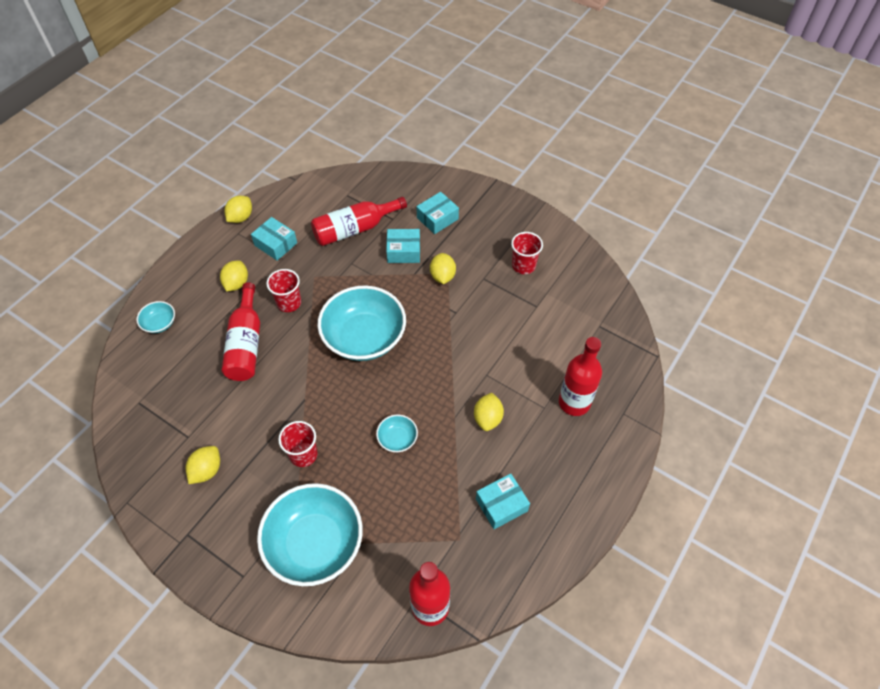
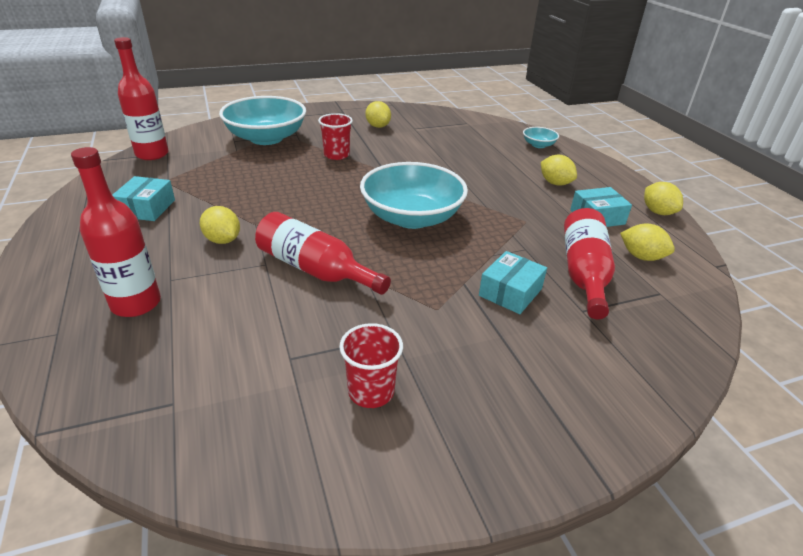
camera: 125 degrees right, 20 degrees down
(246, 344) = (475, 167): red bottle -> red bottle (315, 269)
(289, 303) = (502, 197): red cup -> none
(397, 439) = (284, 191): turquoise bowl -> none
(437, 218) = (552, 352): turquoise box -> none
(442, 276) = (436, 302): yellow lemon -> yellow lemon (641, 257)

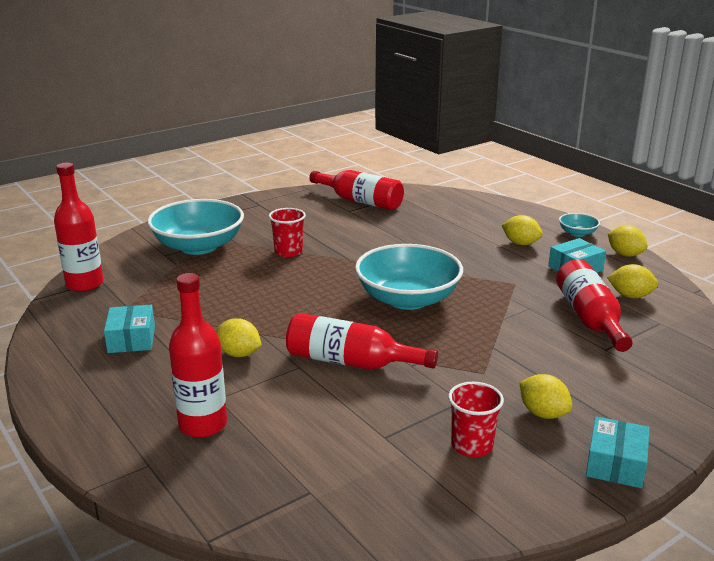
camera: 15 degrees left, 10 degrees down
(378, 126) = (309, 214): yellow lemon -> yellow lemon (543, 413)
(430, 121) = (360, 201): none -> red bottle
(510, 292) = (537, 346): turquoise box -> turquoise box (615, 464)
(538, 145) = (483, 208): turquoise bowl -> turquoise bowl (577, 233)

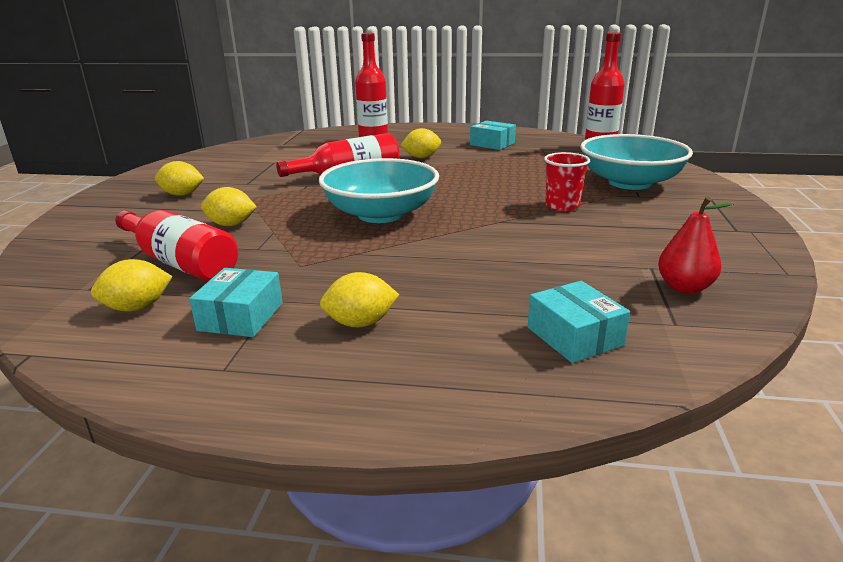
camera: 135 degrees right, 0 degrees up
(360, 201) = (684, 287): red bottle -> red pear
(472, 446) = (218, 172): red cup -> none
(577, 233) = (292, 395): turquoise bowl -> none
(615, 464) = (116, 191): turquoise box -> turquoise box (574, 336)
(625, 254) = (171, 382): yellow lemon -> yellow lemon (231, 225)

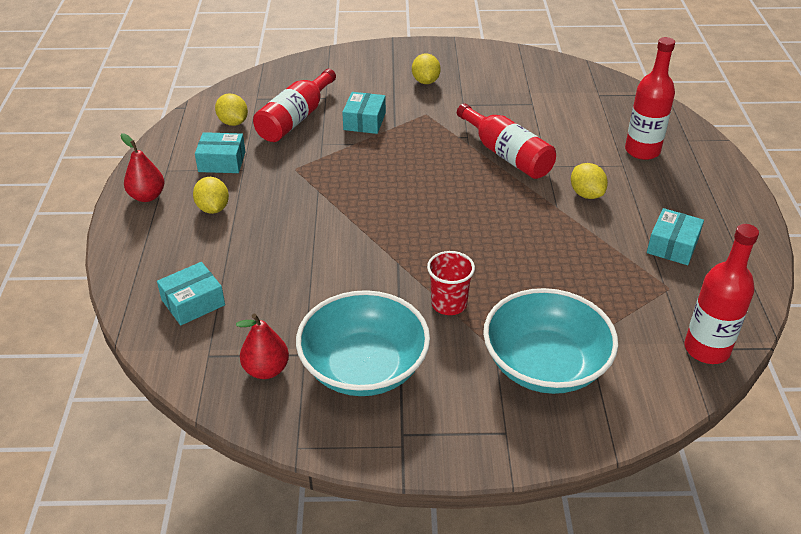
camera: 80 degrees right, 15 degrees up
(231, 225) = (364, 121): yellow lemon -> turquoise box
(292, 388) = (147, 196): none -> red pear
(381, 214) = (401, 190): turquoise bowl -> turquoise bowl (364, 367)

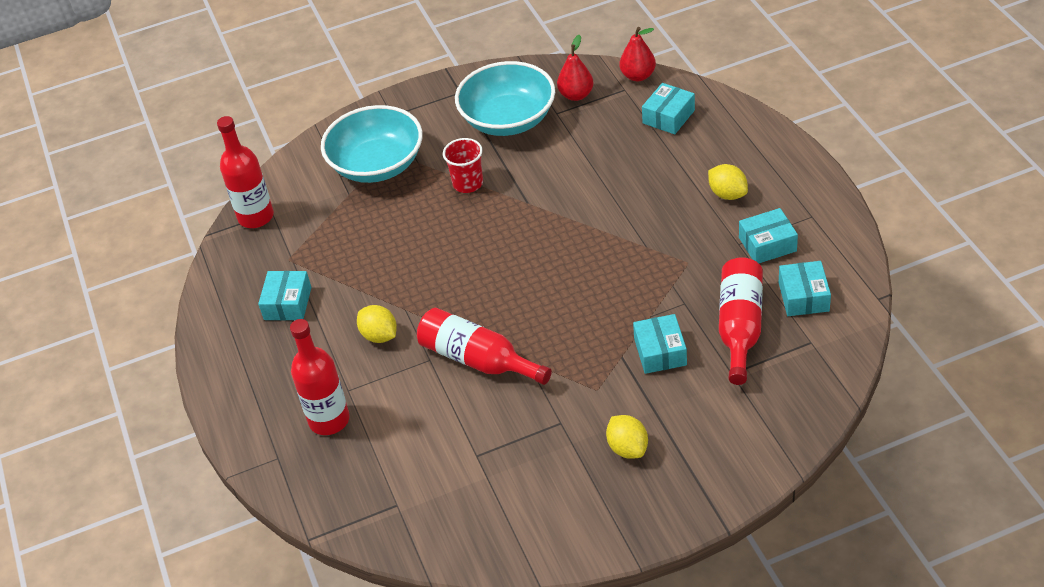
camera: 165 degrees right, 5 degrees up
(147, 196) = (799, 184): red pear -> red pear (638, 76)
(233, 122) = (803, 297): yellow lemon -> turquoise box

